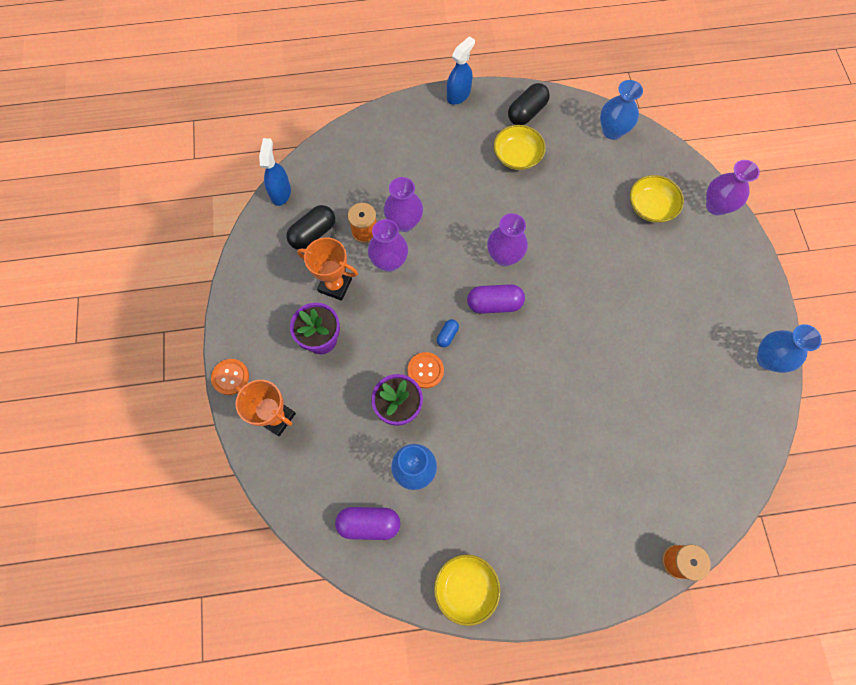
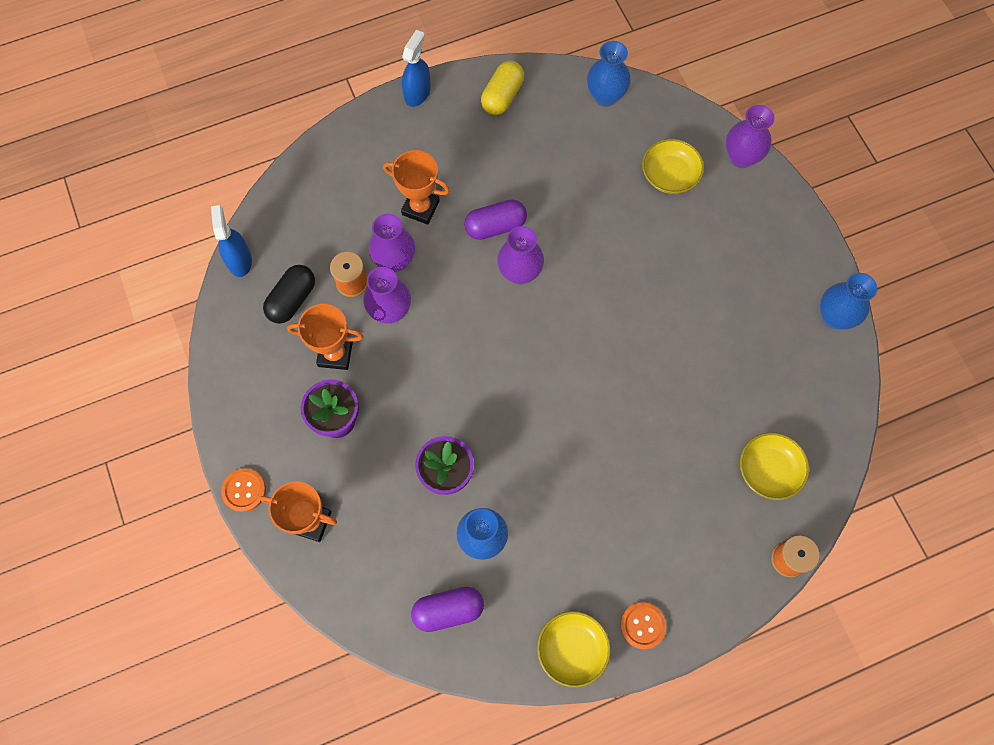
camera: 15 degrees left, 0 degrees up
(425, 370) = (465, 425): orange button -> orange button (642, 626)
(436, 185) = (420, 208): none -> orange trophy
(447, 335) = (479, 379): blue capsule -> none
(494, 304) = (523, 330): purple capsule -> purple capsule (495, 226)
(517, 156) = (504, 151): yellow bowl -> yellow bowl (768, 470)
(527, 112) = (502, 96): black capsule -> yellow capsule

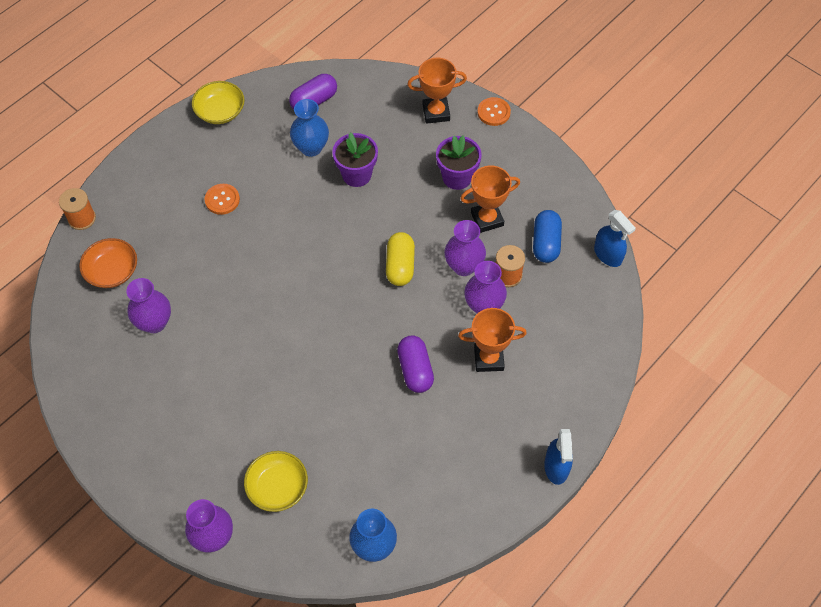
camera: 155 degrees right, 10 degrees down
(292, 300) = (546, 243): black capsule -> blue capsule
(495, 226) = (415, 370): purple capsule -> purple capsule turned 60 degrees counterclockwise
(502, 96) = (474, 500): yellow capsule -> yellow capsule (400, 266)
(519, 273) = (374, 339): purple vase -> purple vase (154, 323)
(642, 626) = (176, 141): orange button -> orange button (222, 200)
(768, 470) = (112, 271): yellow bowl -> orange bowl
(834, 317) = (84, 414): blue vase -> none

